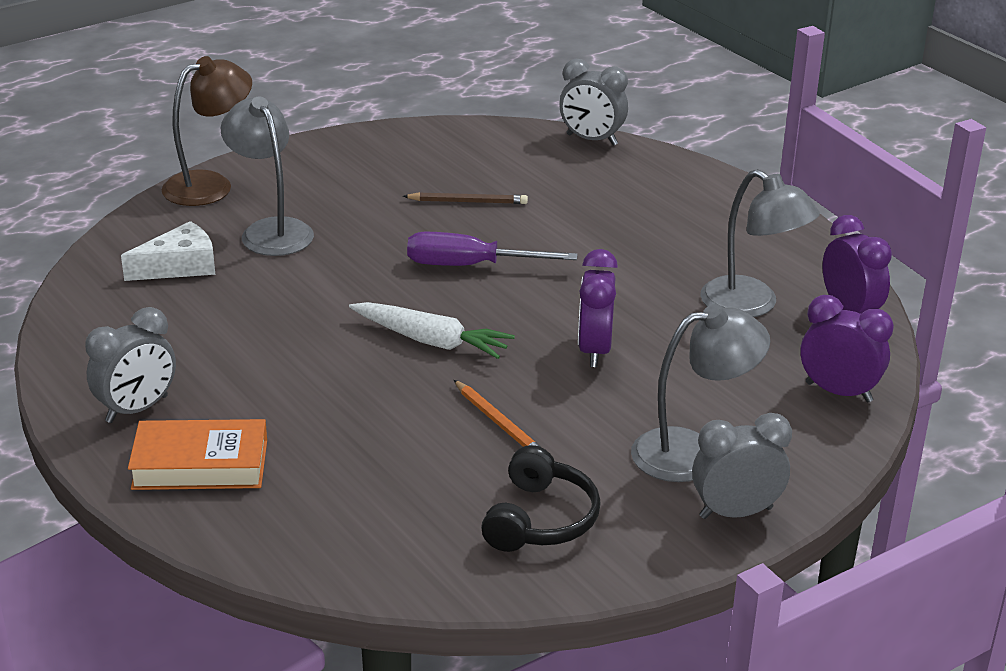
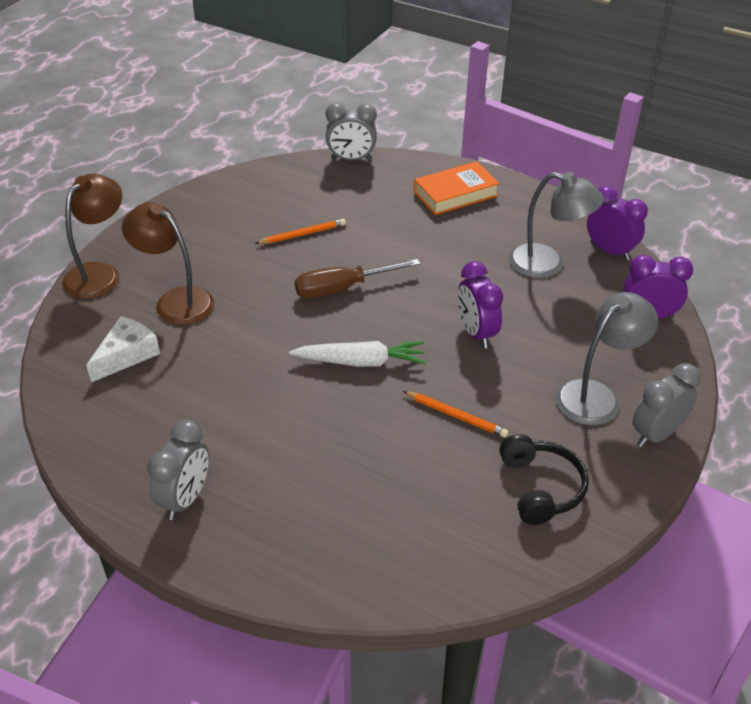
camera: 25 degrees left, 10 degrees up
(200, 464) = (270, 532): orange book -> orange book (455, 194)
(271, 230) = (175, 301): grey lamp -> brown lamp
(468, 202) = (302, 234): brown pencil -> orange pencil
(470, 266) = (342, 288): purple screwdriver -> brown screwdriver

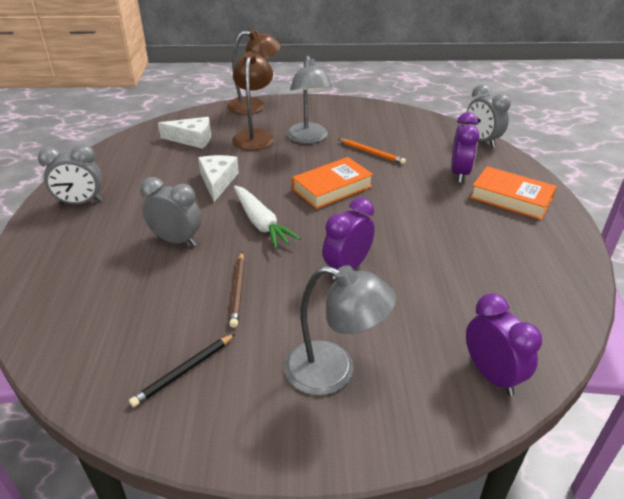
camera: 60 degrees right, 5 degrees down
(250, 366) = (218, 181): none -> white cheese
(342, 288) = (332, 188): brown screwdriver -> orange book
(456, 416) = (238, 290): orange pencil -> brown pencil
(541, 487) = (184, 371): black headphones -> black pencil
(547, 264) = (486, 279): grey lamp -> grey lamp (308, 138)
(609, 251) = (559, 314): purple clock -> purple clock (459, 173)
(656, 434) = (314, 439): grey clock -> grey clock (177, 240)

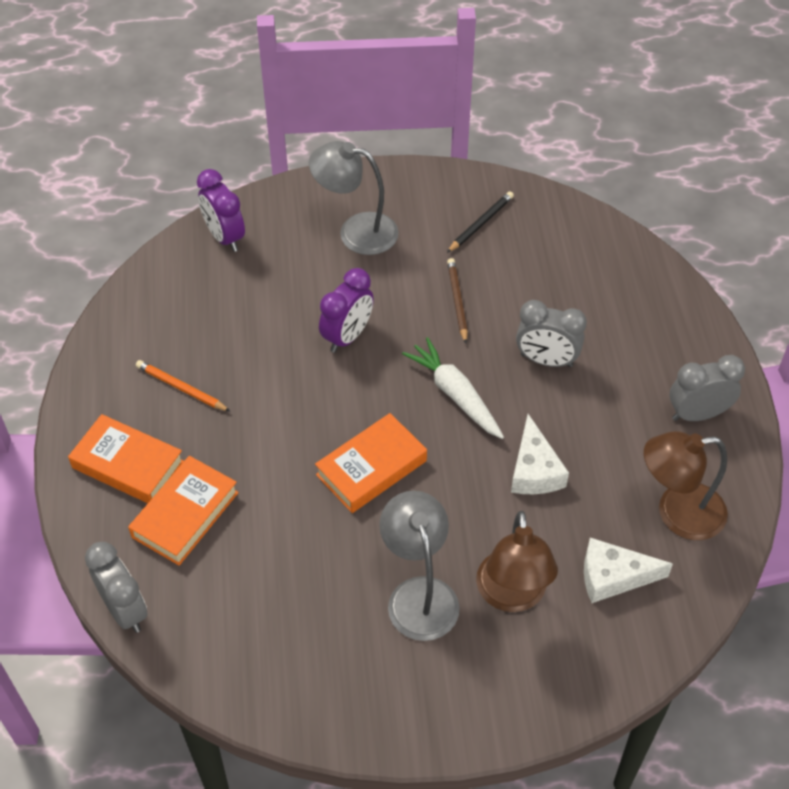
camera: 175 degrees right, 15 degrees up
(254, 106) = (538, 705): brown lamp -> brown lamp (677, 513)
(371, 153) = (313, 559): orange pencil -> orange pencil (181, 388)
(459, 173) = (185, 515): purple clock -> orange book

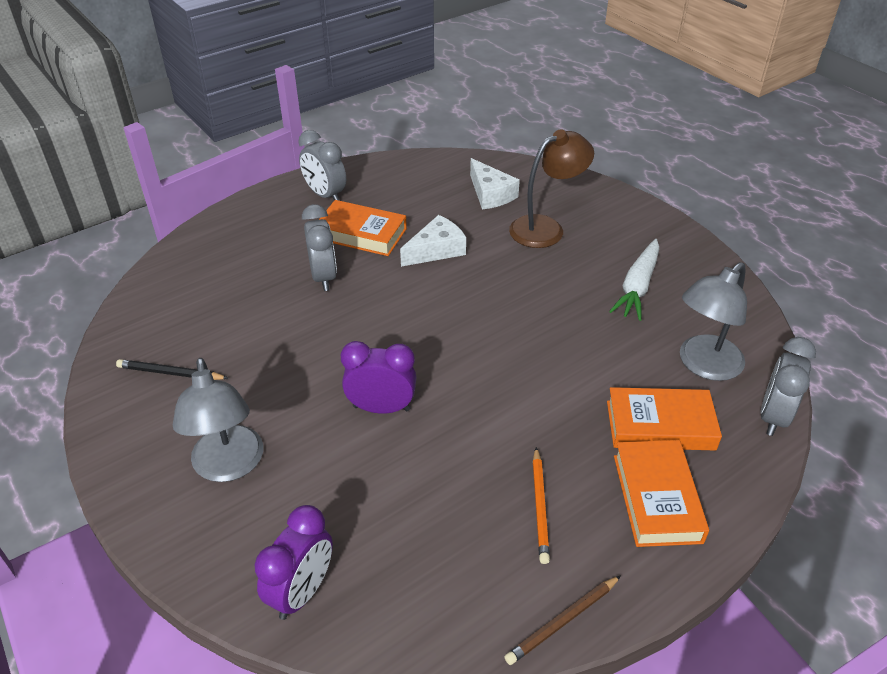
camera: 120 degrees left, 10 degrees down
(371, 468) = (509, 332): orange book -> orange book (361, 234)
(419, 594) = (588, 267): grey lamp -> grey lamp (703, 365)
(455, 394) = (397, 314): white carrot -> white carrot (637, 287)
(457, 301) = (288, 351): brown pencil -> brown pencil (562, 621)
(677, 513) = (418, 183): brown lamp -> none

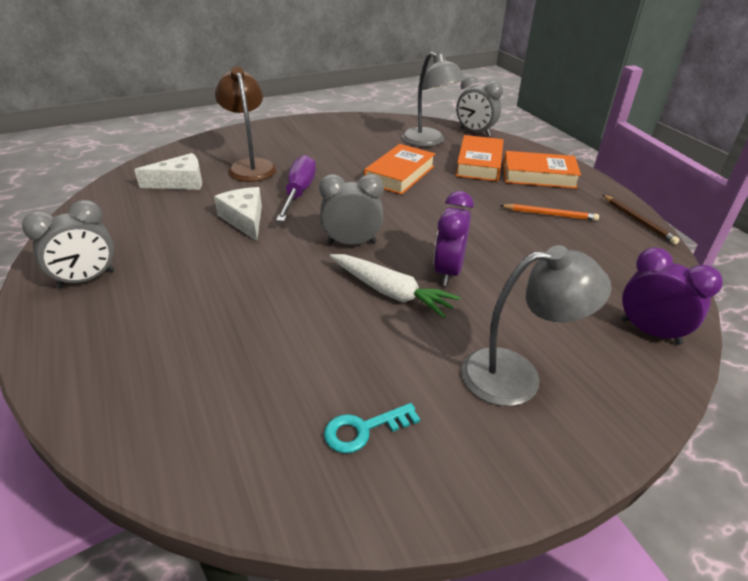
camera: 80 degrees left, 5 degrees down
(170, 373) = (364, 429): black pencil -> turquoise key
(324, 277) = (244, 291): grey clock -> grey clock (351, 243)
(361, 234) = (185, 260): orange book -> orange book (400, 174)
(503, 274) = (299, 192): none -> purple screwdriver
(637, 287) = (343, 146): white carrot -> white carrot (391, 292)

